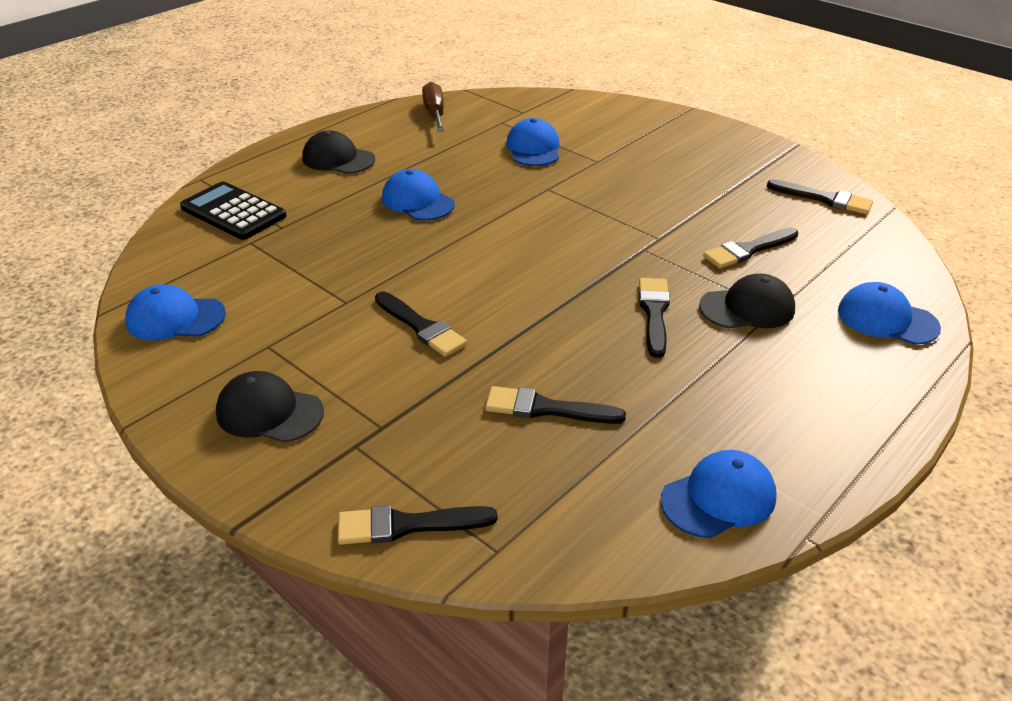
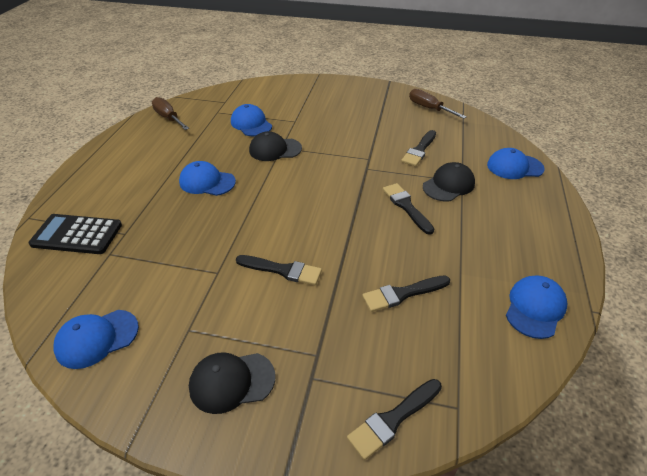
camera: 30 degrees left, 5 degrees up
(338, 159) = (126, 169): black cap -> black cap (275, 149)
(824, 199) = (429, 108): black brush -> brown screwdriver

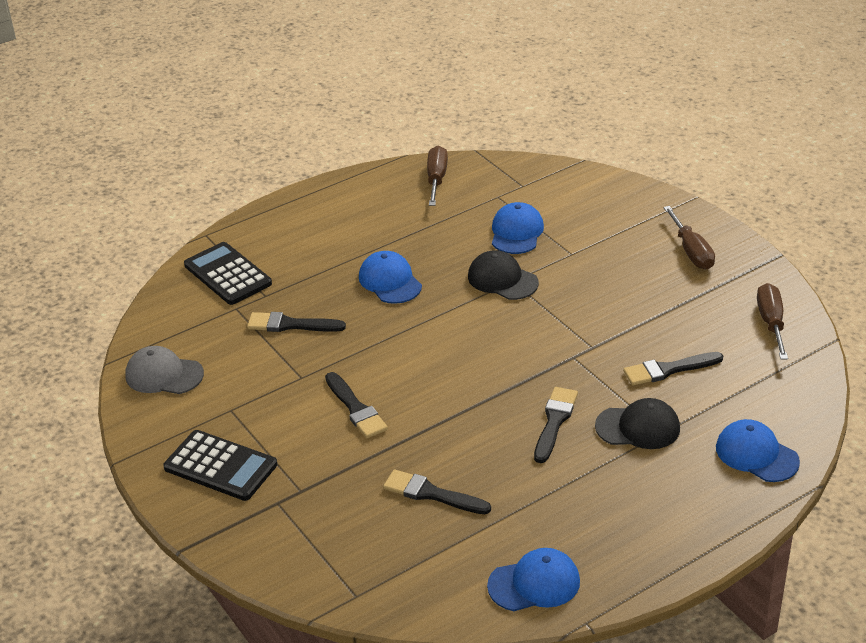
camera: 45 degrees right, 5 degrees down
(97, 338) = (164, 375): blue cap -> grey cap
(231, 381) = (220, 466): black cap -> black calculator
(350, 95) = (691, 251): none -> brown screwdriver
(393, 419) = (299, 568): black brush -> black brush (290, 325)

